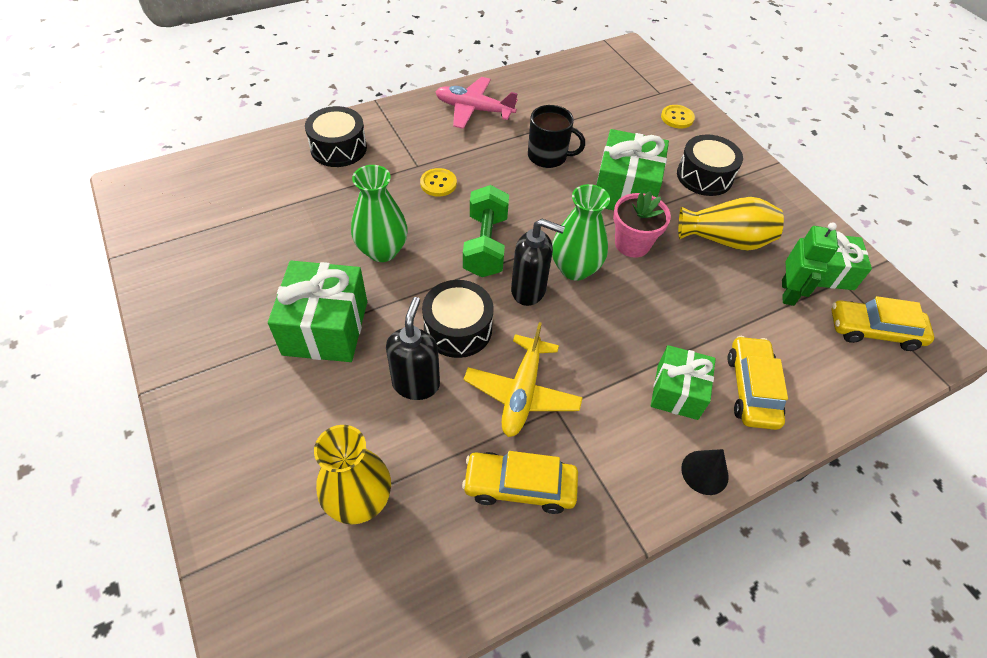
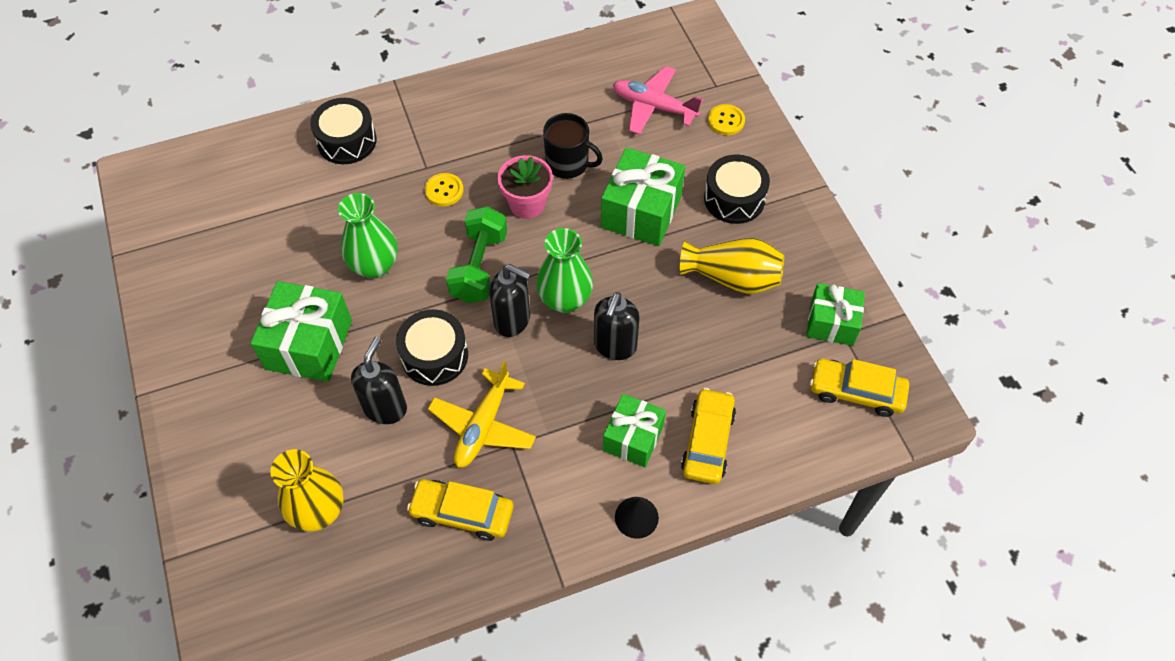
camera: 10 degrees right, 5 degrees up
(474, 109) = (499, 98): pink plane -> pink plane (654, 106)
(632, 244) = (632, 275): pink flower pot -> pink flower pot (527, 204)
(634, 307) = (615, 346): none -> black soap dispenser
(788, 292) = (780, 343): green robot -> none

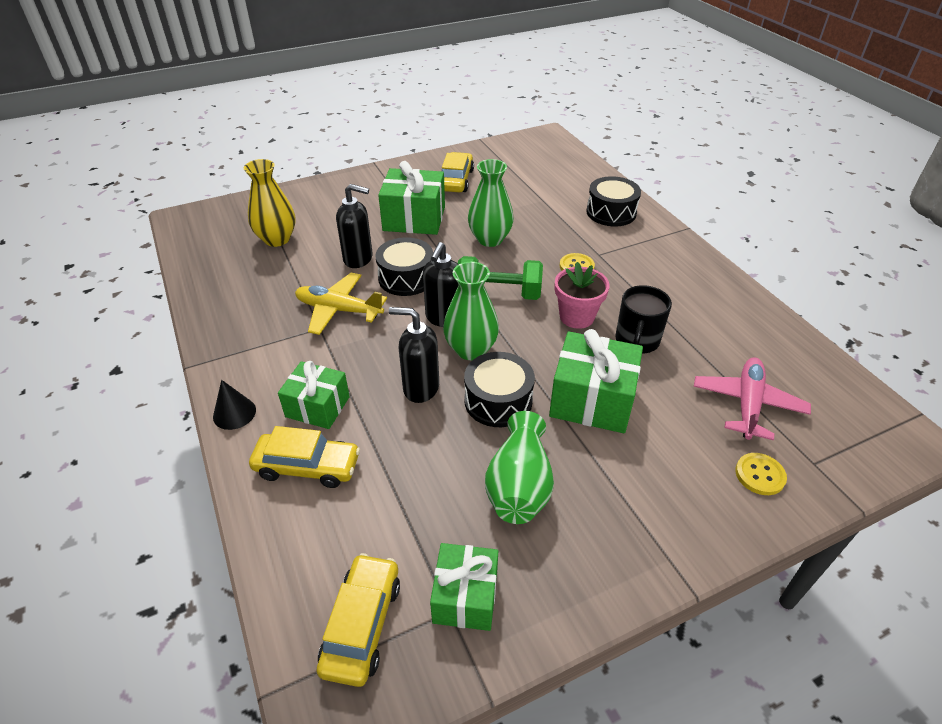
camera: 85 degrees right, 15 degrees down
(462, 513) = (261, 306): yellow car -> yellow car (456, 180)
(733, 278) = (519, 486): yellow vase -> green vase
(734, 199) = (637, 485): black drum -> black drum (498, 401)

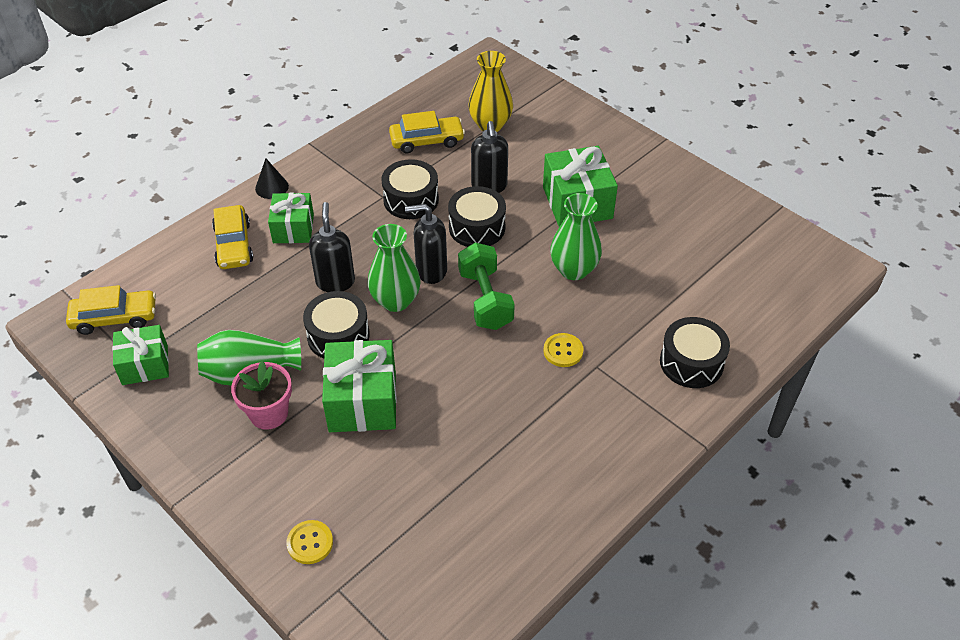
camera: 70 degrees right, 5 degrees up
(339, 310) = (411, 200): yellow plane -> black drum
(456, 180) = (672, 212): yellow car -> yellow car (427, 141)
(576, 317) = (477, 367): pink flower pot -> pink flower pot (269, 413)
(637, 341) = (461, 423): black mug -> none
(747, 404) = (401, 528): pink plane -> none

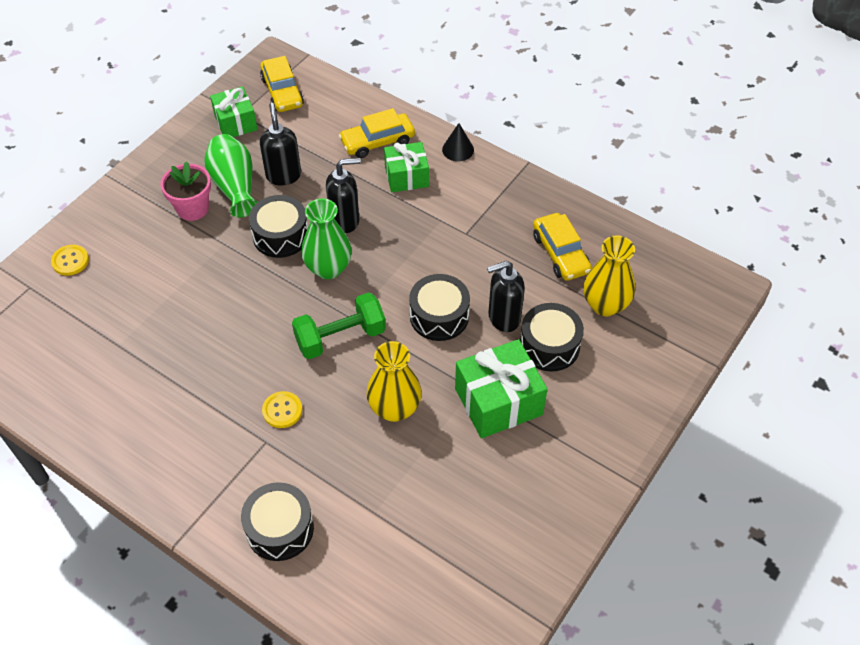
camera: 80 degrees right, 5 degrees up
(362, 401) = (209, 267): green gift -> none
(411, 200) = (467, 256): black drum -> black drum (549, 346)
(431, 271) = (371, 288): black soap dispenser -> black soap dispenser (283, 175)
(574, 270) = (394, 408): green vase -> yellow vase

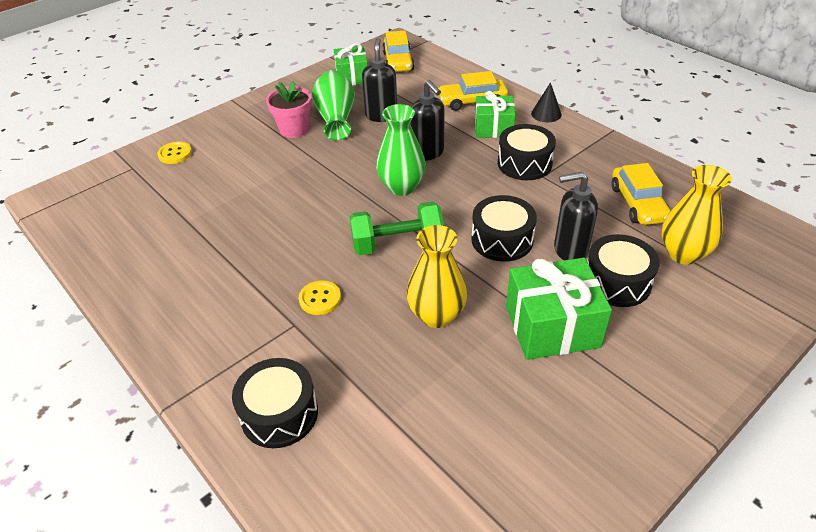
camera: 15 degrees right, 10 degrees down
(281, 235) = (365, 157): black drum -> black drum (524, 163)
(345, 220) = (427, 153): black soap dispenser -> black soap dispenser turned 60 degrees clockwise

